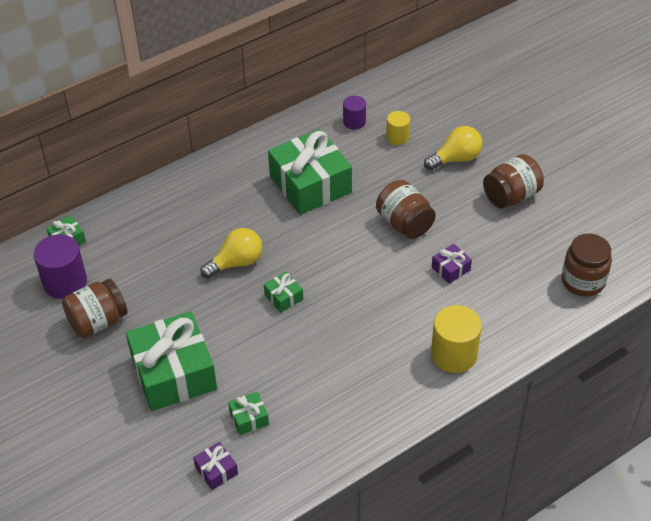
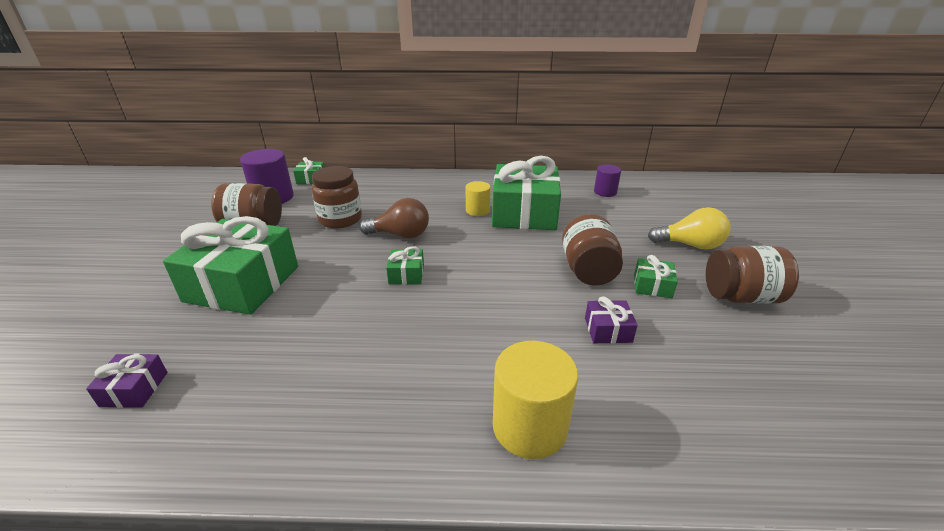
camera: 35 degrees right, 15 degrees down
(236, 263) = (400, 235): yellow light bulb -> brown light bulb
(249, 418) = (236, 357): green gift -> green gift (652, 286)
(397, 137) = (638, 212): yellow cylinder -> yellow cylinder (477, 210)
(583, 281) = (811, 437): brown jar -> brown jar (340, 219)

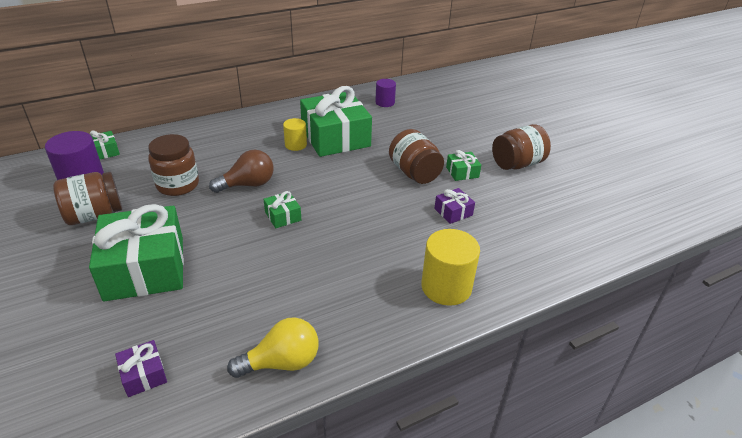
camera: 30 degrees left, 5 degrees up
(690, 245) = (469, 134): yellow light bulb -> yellow light bulb (282, 362)

